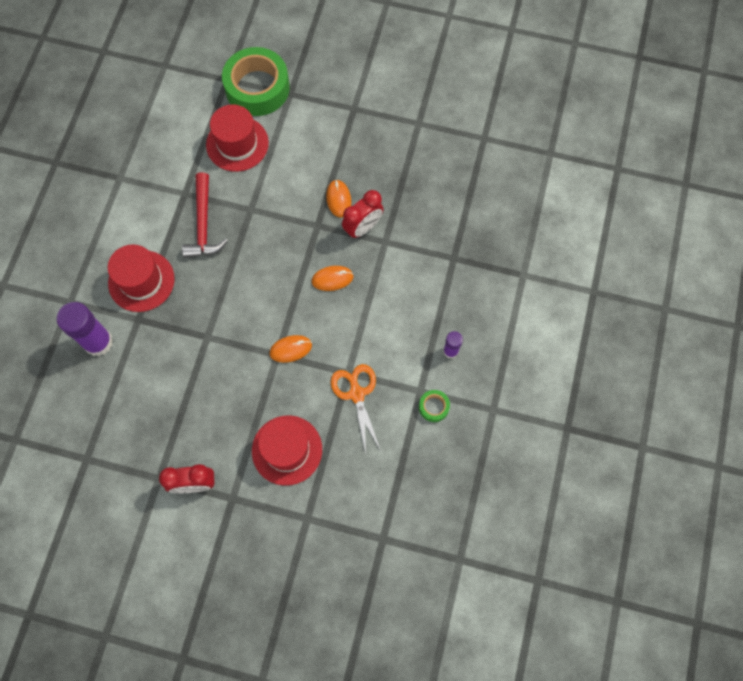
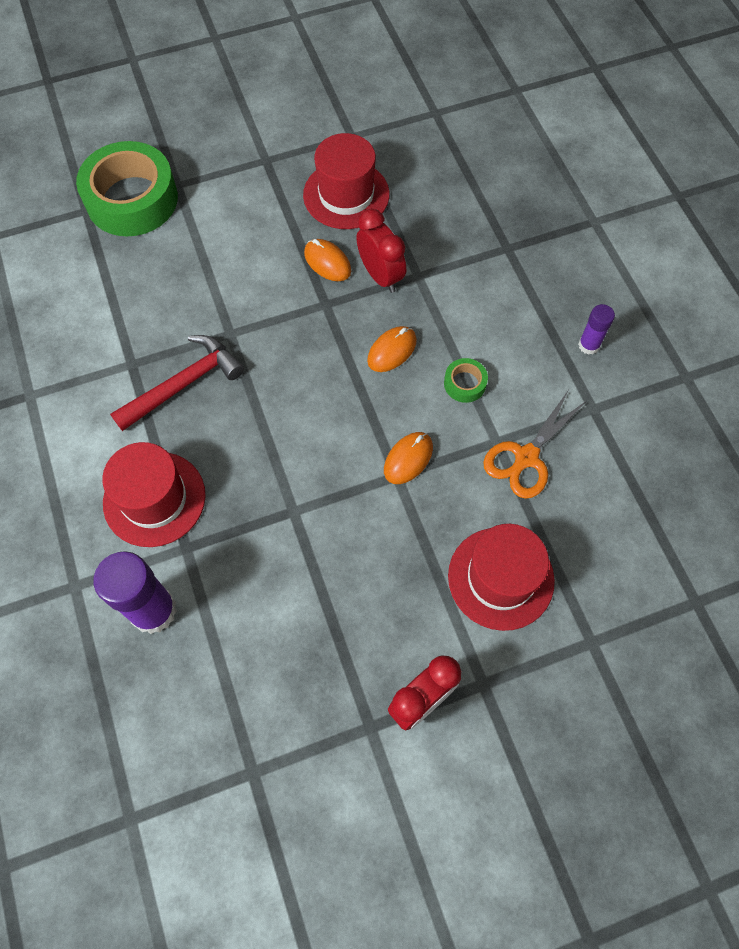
camera: 35 degrees left, 5 degrees down
(203, 224) = (184, 384): red hammer -> red hammer turned 90 degrees counterclockwise
(237, 144) = (155, 272): red hat -> red hat (346, 195)
(356, 393) = (526, 458): orange scissors -> orange scissors turned 90 degrees counterclockwise
(363, 228) = (380, 276): red clock -> red clock turned 45 degrees counterclockwise
(433, 407) = (623, 416): green tape -> green tape (465, 383)

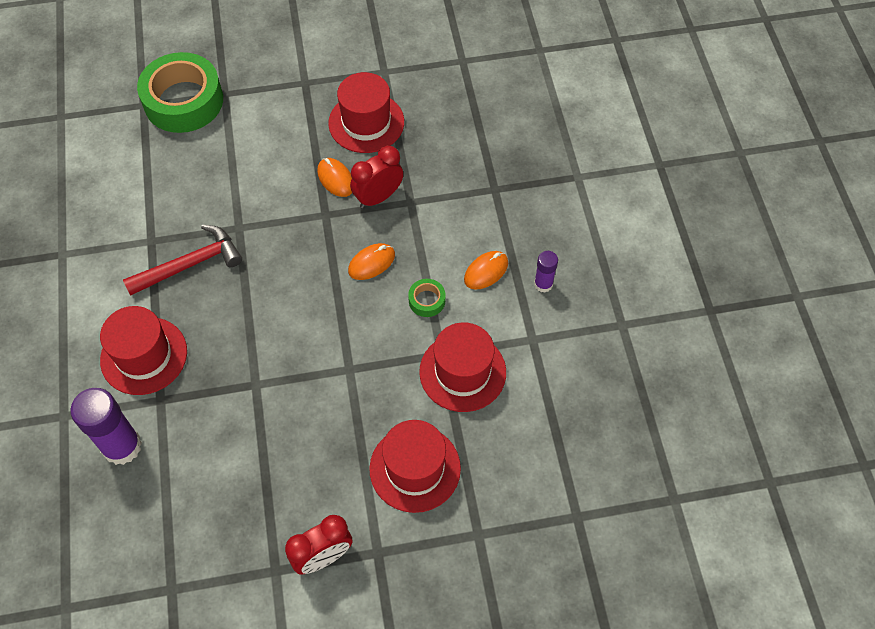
camera: 10 degrees right, 5 degrees down
(380, 276) = (378, 197): red clock -> red clock turned 105 degrees counterclockwise
(408, 459) = (362, 356): orange mouse -> orange mouse (486, 271)
(526, 458) = (462, 372): orange scissors -> red hat

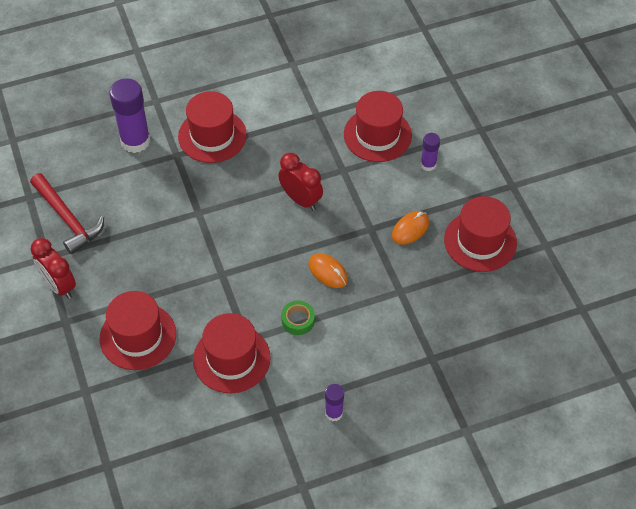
camera: 80 degrees right, 5 degrees down
(183, 101) = (463, 103): green tape -> none
(190, 264) = (299, 145): red hammer -> red hammer (67, 219)
(200, 186) = (377, 135): none -> red hat
(256, 148) = (428, 164): none -> purple glue stick
(378, 197) = (398, 265): red clock -> red clock (301, 199)
(486, 271) = (338, 363): orange mouse -> none

